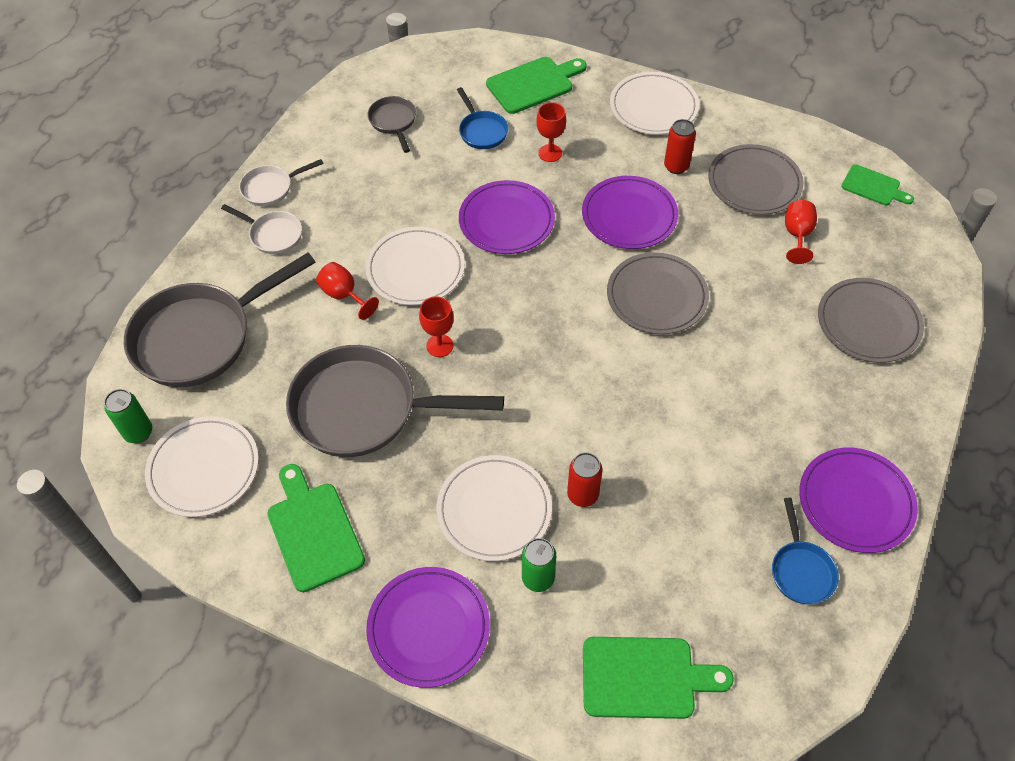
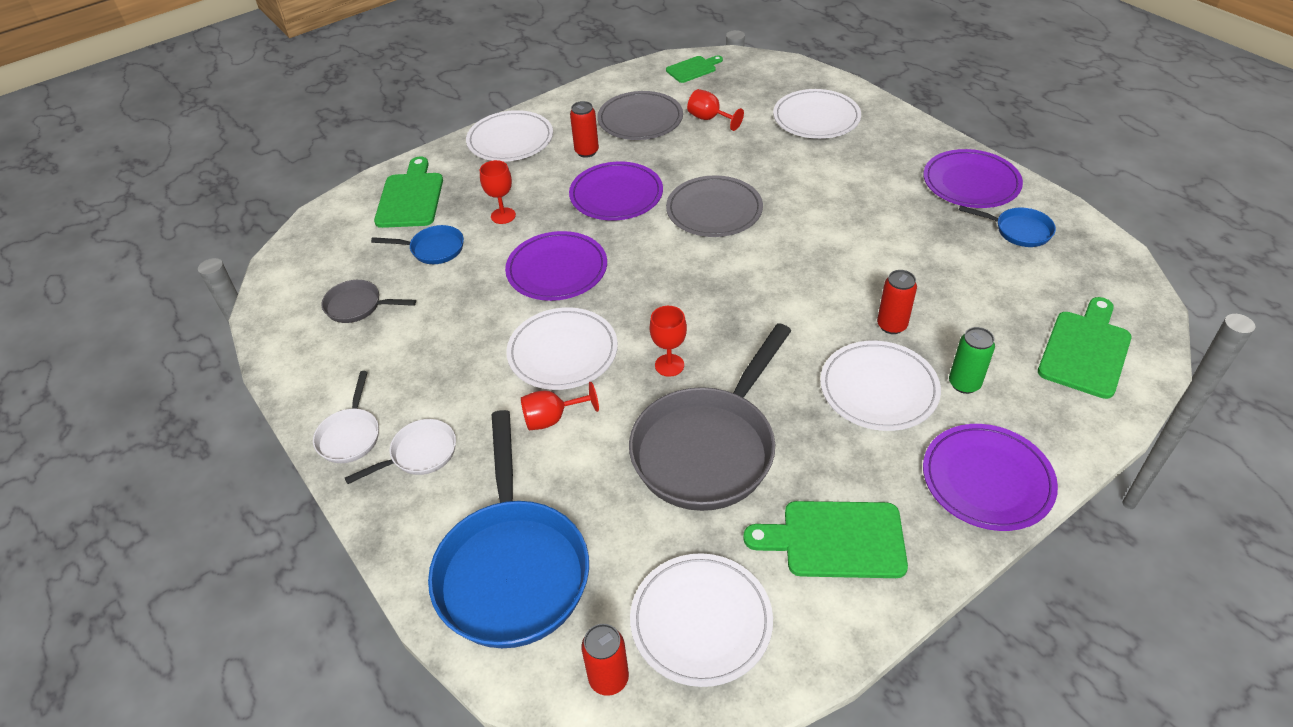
camera: 60 degrees left, 10 degrees down
(138, 432) = (608, 678): green can -> red can
(200, 337) = (512, 569): grey pan -> blue pan
(868, 323) = (816, 118): grey plate -> white plate

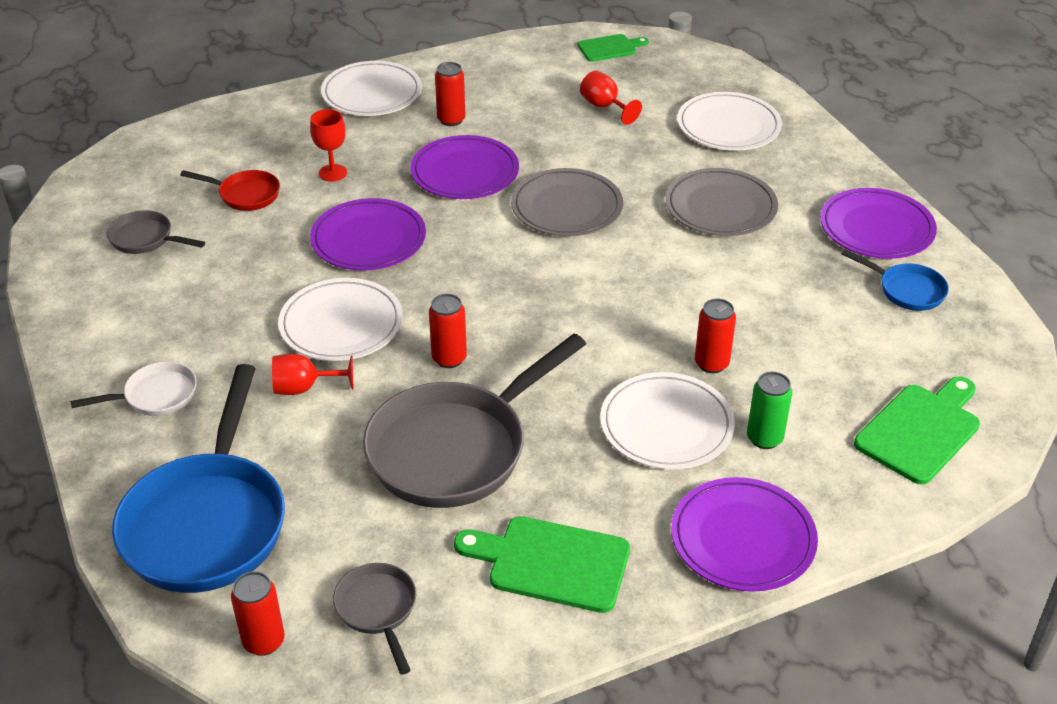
camera: 10 degrees right, 5 degrees down
(350, 435) = (93, 365): white pan -> none
(410, 197) = (241, 136): green cutting board -> none
(433, 249) = (245, 195): blue pan -> red pan
(640, 120) = (525, 95): grey plate -> grey plate (720, 207)
(669, 365) = (449, 358): red goblet -> red can
(701, 621) = (378, 609): white plate -> grey pan

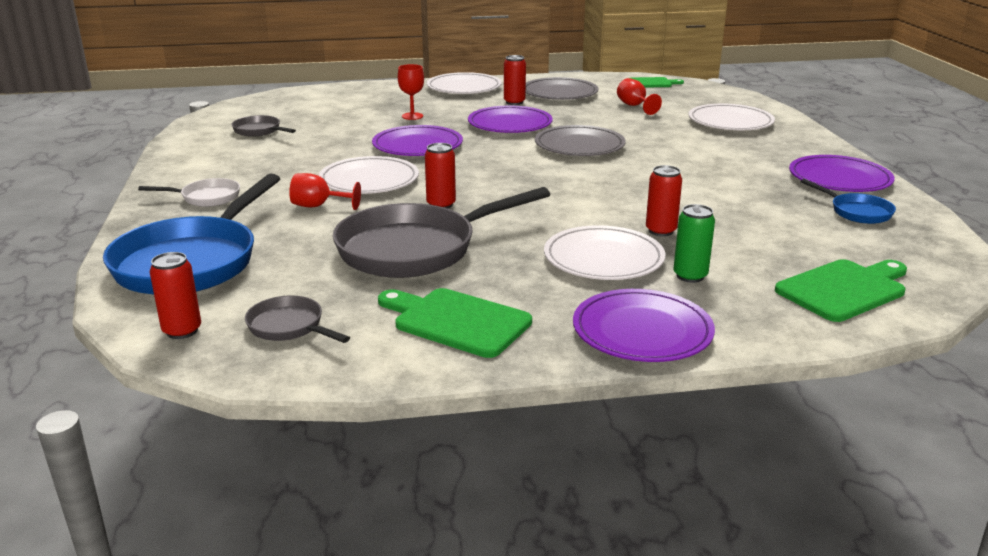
camera: 15 degrees right, 15 degrees down
(245, 195) = (343, 119): red pan -> none
(378, 609) = (289, 327): grey pan -> grey pan turned 45 degrees counterclockwise
(720, 207) = (706, 157): grey plate -> grey plate (559, 93)

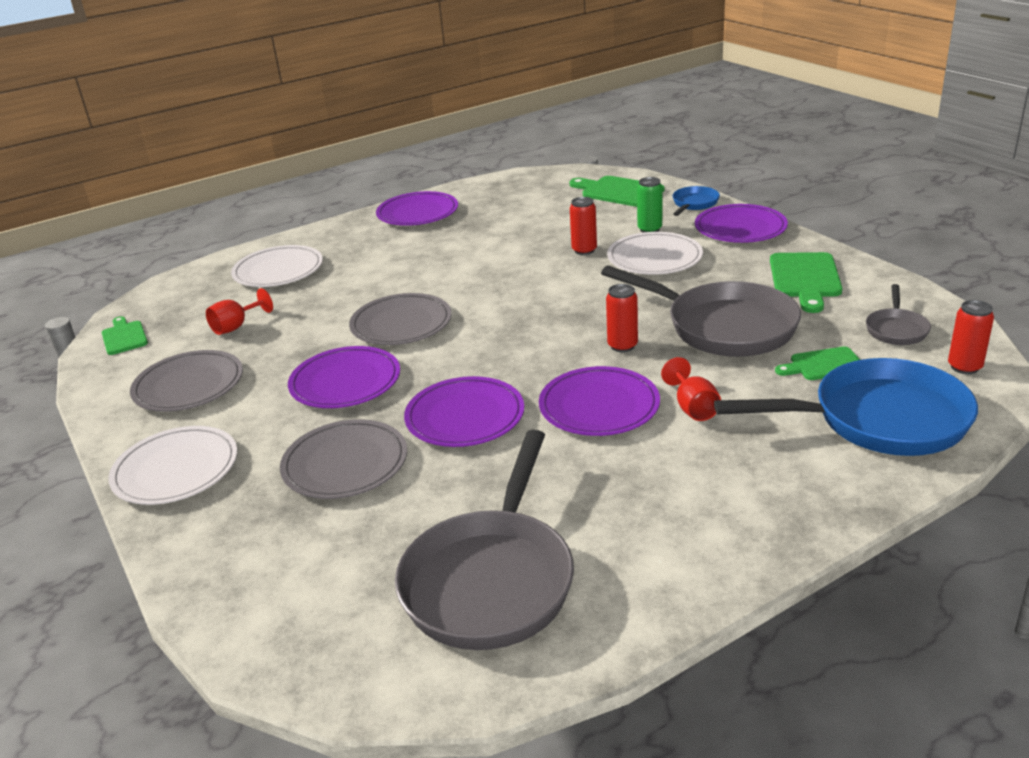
camera: 110 degrees left, 5 degrees up
(207, 198) = (750, 492): white pan -> none
(259, 131) = (491, 580): grey pan -> grey pan, size x2.13
(292, 269) = (823, 365): none -> green cutting board
(369, 180) = (599, 406): white plate -> purple plate
(412, 116) = (345, 464): red goblet -> grey plate
(514, 102) = (245, 406): red can -> none
(857, 212) = (485, 201): blue pan -> blue pan (694, 204)

